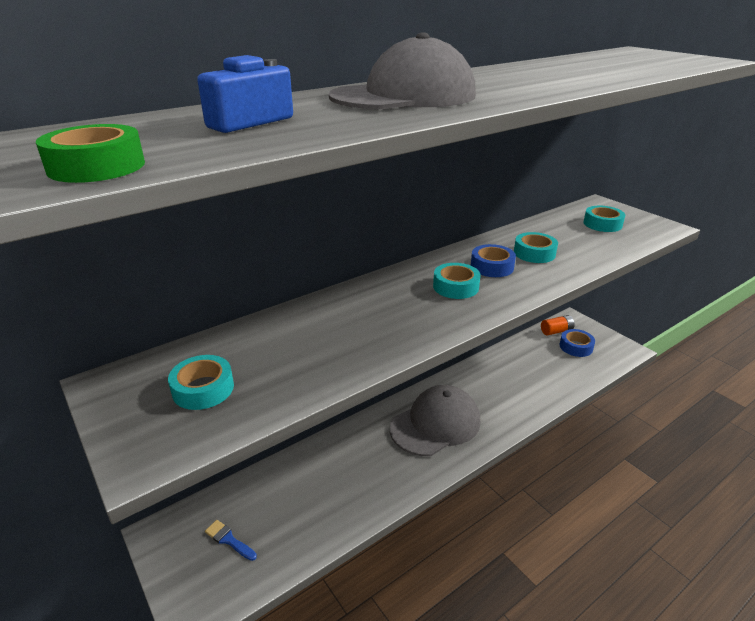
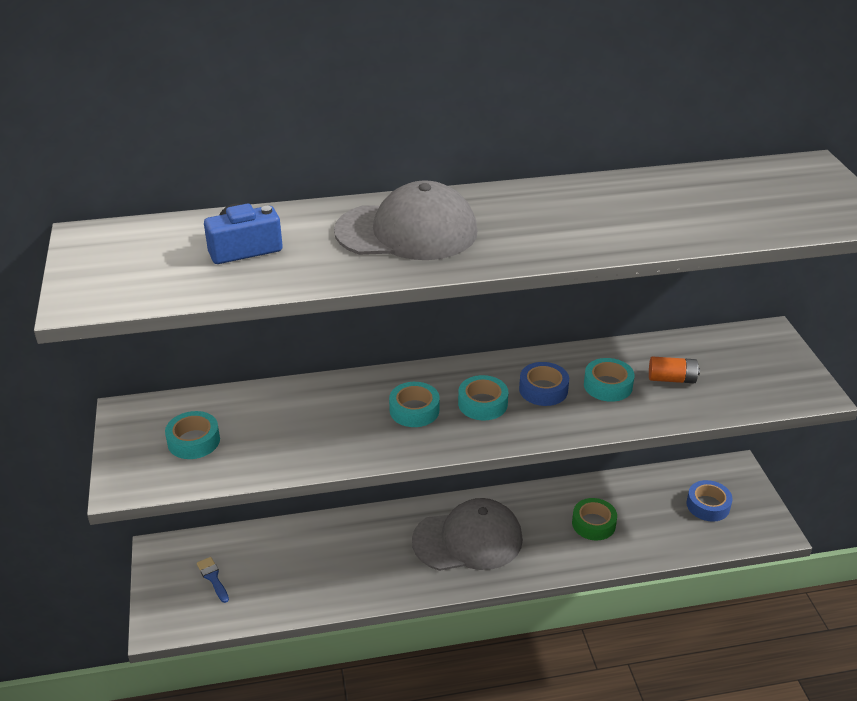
camera: 25 degrees right, 5 degrees up
(97, 167) = (112, 290): green tape -> green tape (593, 524)
(556, 331) = (700, 477): orange battery -> orange battery (672, 379)
(602, 224) = (736, 366): turquoise tape -> turquoise tape (414, 410)

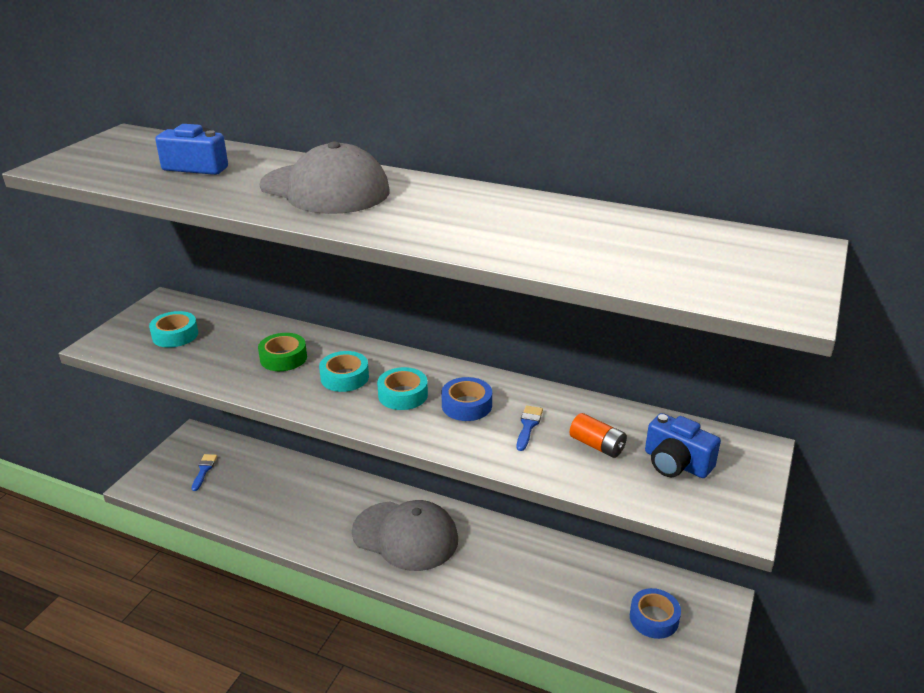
camera: 35 degrees right, 5 degrees down
(593, 524) = (525, 577): green tape -> green tape (283, 358)
(608, 385) = (528, 425): turquoise tape -> blue brush
(735, 368) = (676, 463): none -> blue camera

